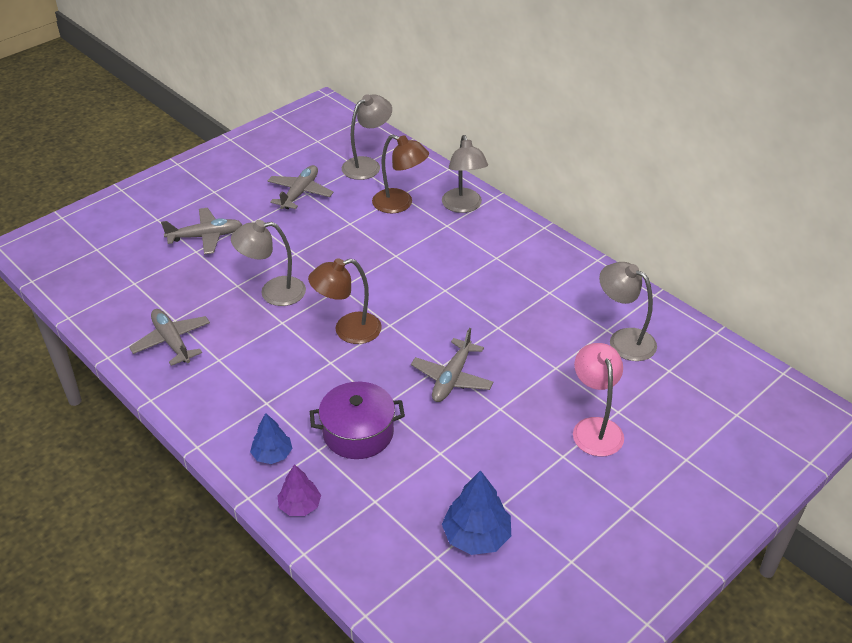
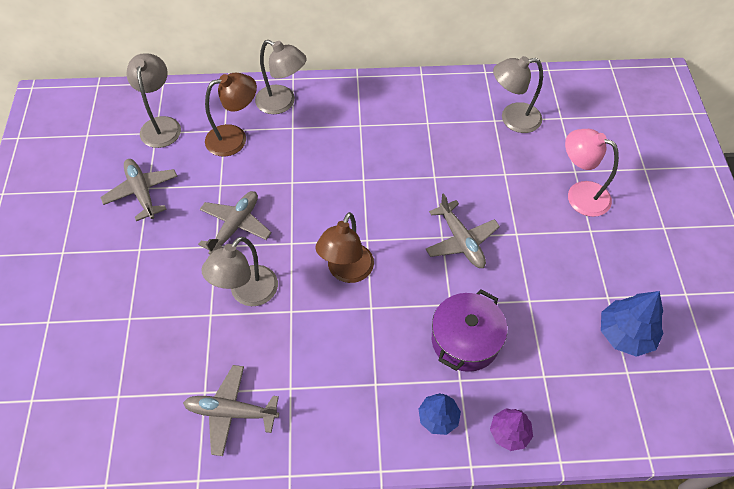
camera: 50 degrees left, 15 degrees up
(205, 236) = (118, 298): grey plane -> grey plane (235, 226)

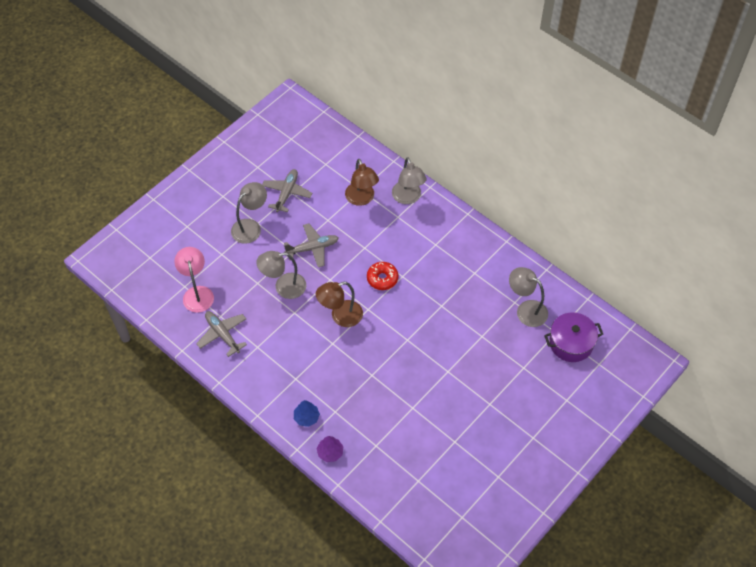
camera: 45 degrees right, 0 degrees up
(161, 125) = (332, 161): grey lamp -> grey lamp (250, 227)
(235, 138) = (362, 199): brown lamp -> brown lamp turned 45 degrees clockwise
(346, 198) = (382, 278): none -> red donut
(461, 241) = (414, 350): grey plane -> none
(465, 340) = (359, 397): purple pot -> purple pot (571, 343)
(579, 194) = (509, 381): pink lamp -> pink lamp (197, 293)
(625, 334) = (440, 464): blue tree -> none

